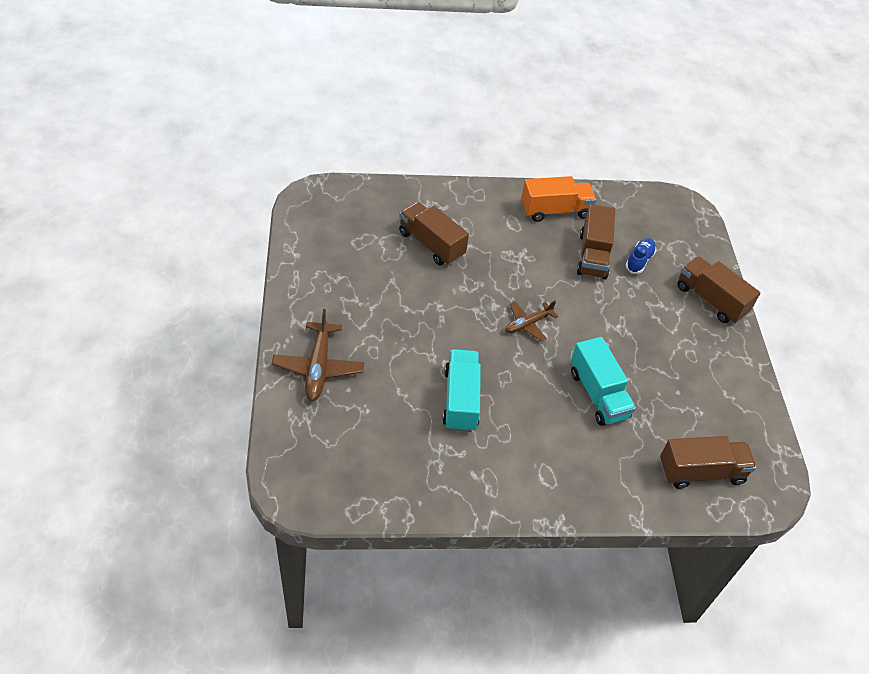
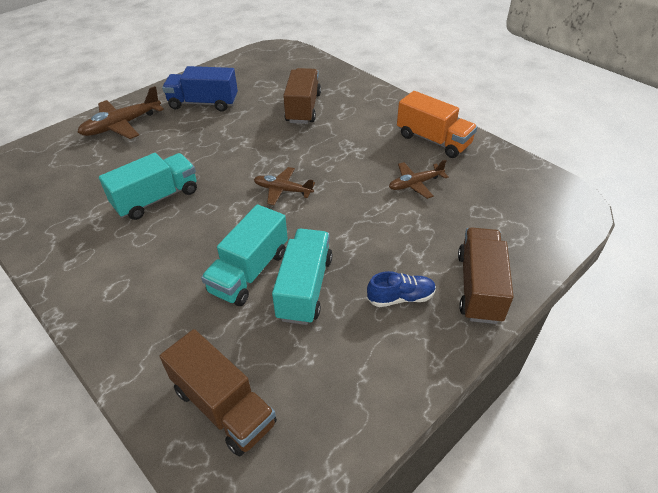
camera: 55 degrees right, 5 degrees down
(347, 296) = (203, 103): none -> blue truck
(593, 255) = (415, 184): brown truck -> brown plane
(639, 260) = (453, 213): blue shoe -> blue shoe (401, 297)
(639, 376) = (305, 288): none -> turquoise truck

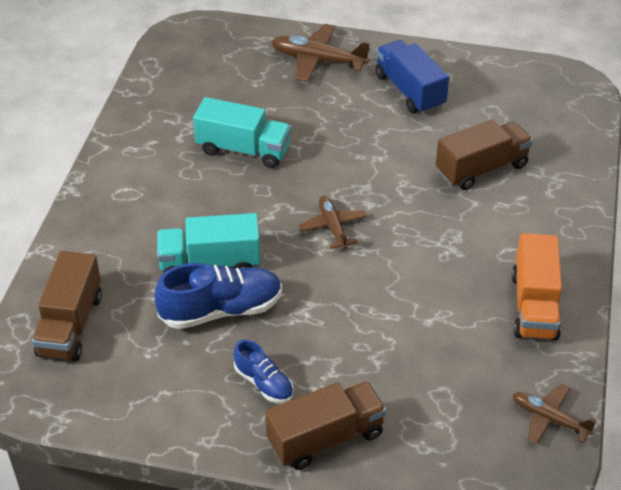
camera: 55 degrees right, 0 degrees up
(305, 288) = (221, 310): turquoise truck -> blue shoe
(415, 184) = (438, 323): brown plane -> brown plane (549, 419)

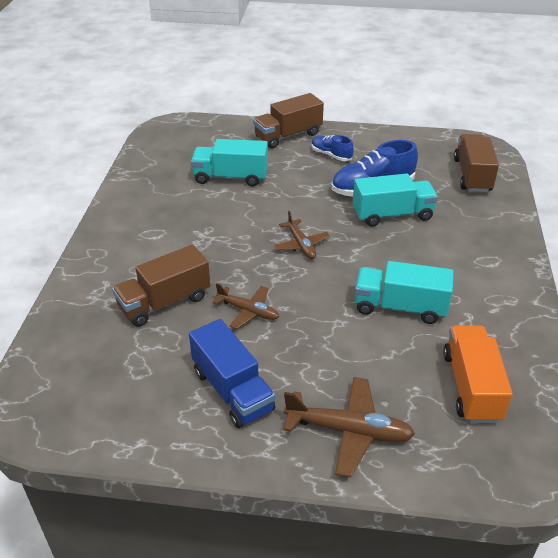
camera: 175 degrees right, 5 degrees down
(419, 345) = (230, 177): none -> turquoise truck
(534, 306) = (145, 202): orange truck -> orange truck (471, 386)
(549, 419) = (152, 149): brown plane -> brown plane (248, 311)

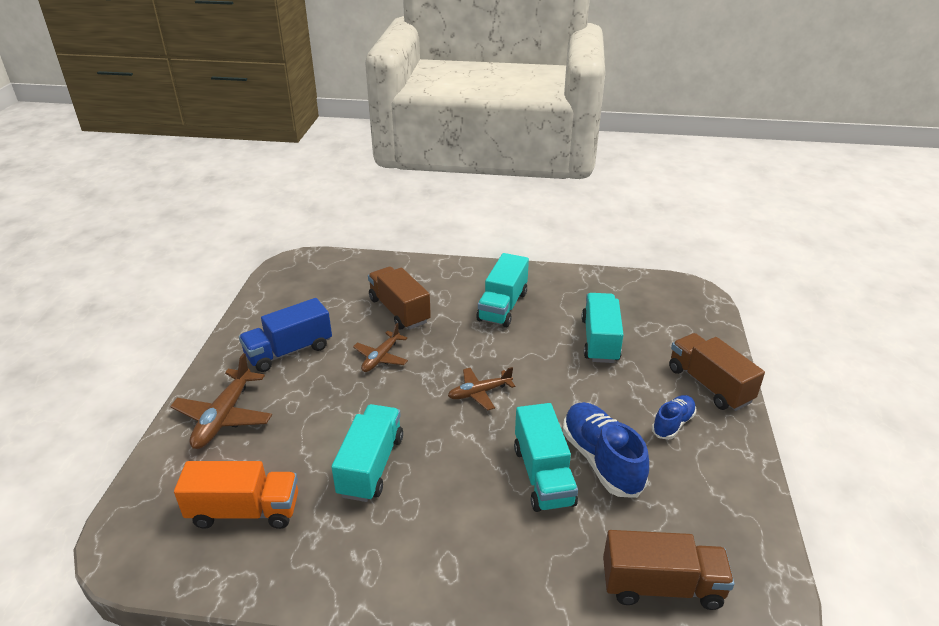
camera: 90 degrees right, 5 degrees down
(170, 229) = (502, 306): none -> turquoise truck

